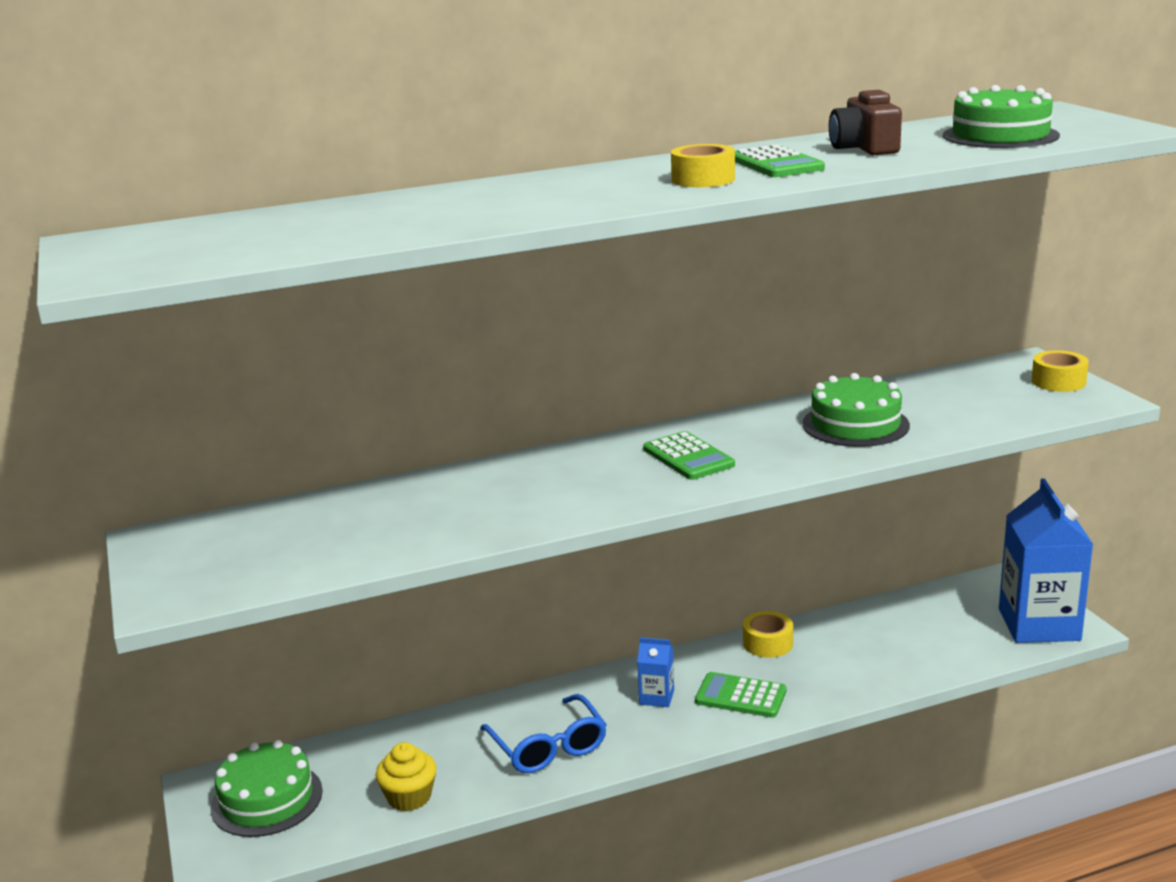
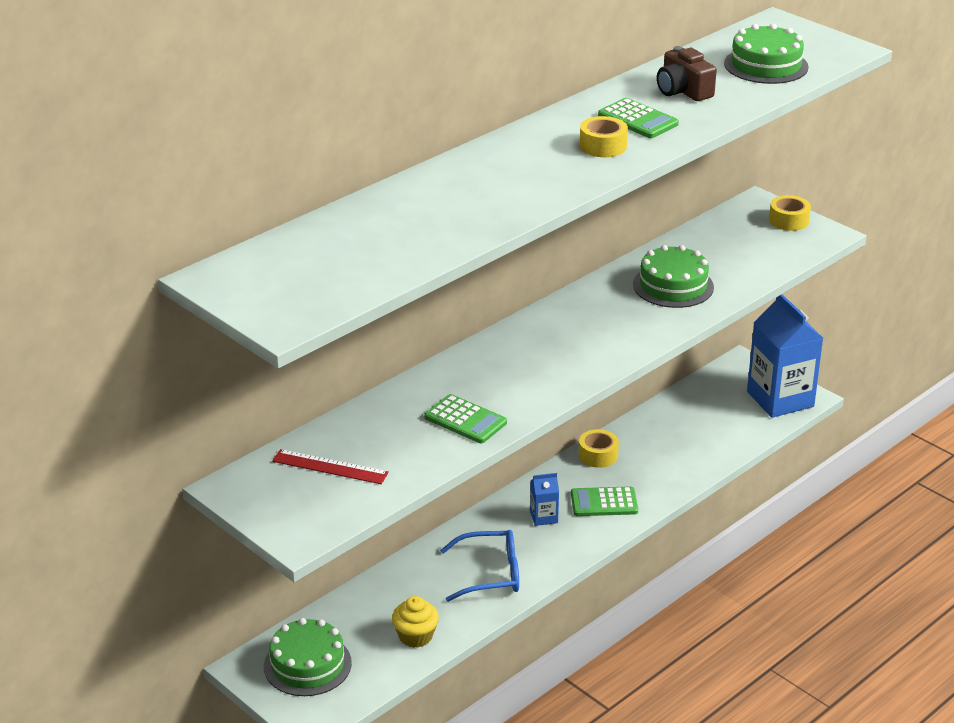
camera: 25 degrees left, 10 degrees up
(277, 537) = (330, 467): none -> red ruler
(548, 747) = (491, 574): blue glasses -> blue glasses turned 45 degrees counterclockwise
(688, 457) = (575, 337): green calculator -> green calculator (465, 420)

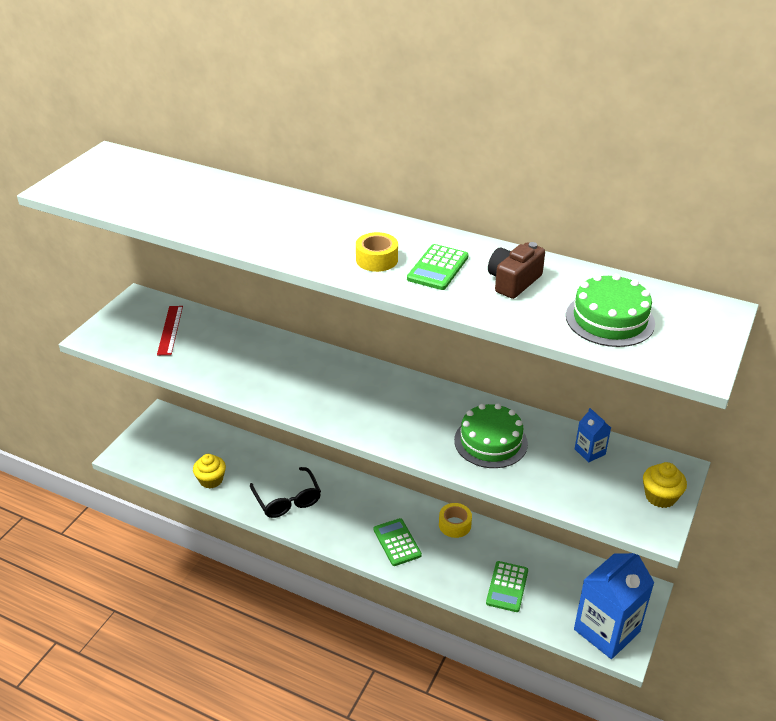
camera: 70 degrees right, 5 degrees up
(307, 664) = (170, 439): green cake -> none
(465, 420) = (244, 374): green calculator -> green calculator (507, 587)
(491, 574) = (287, 500): blue glasses -> black glasses
(544, 517) = (363, 512): blue carton -> blue carton (590, 452)
(789, 220) = (660, 496): yellow tape -> yellow cupcake

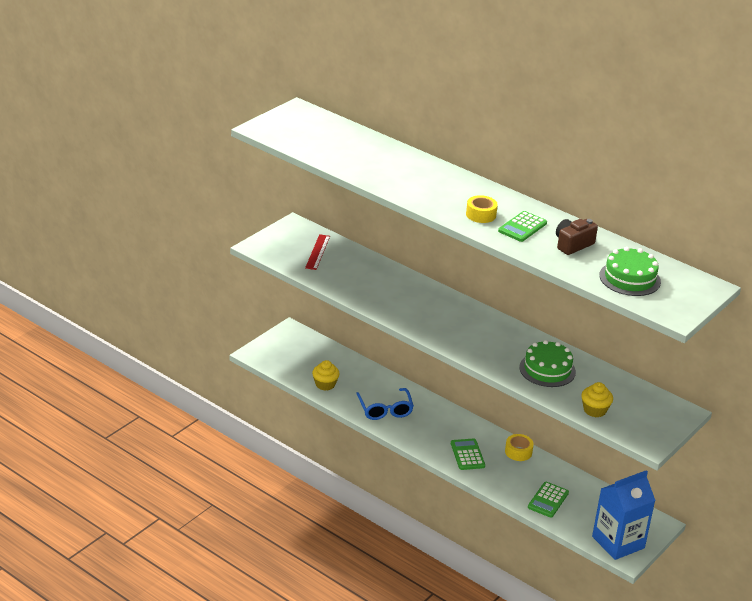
camera: 10 degrees right, 5 degrees down
(287, 500) = (385, 410): black glasses -> blue glasses
(590, 452) = (621, 389): blue carton -> none
(660, 496) = (662, 425): yellow cupcake -> yellow cupcake (594, 410)

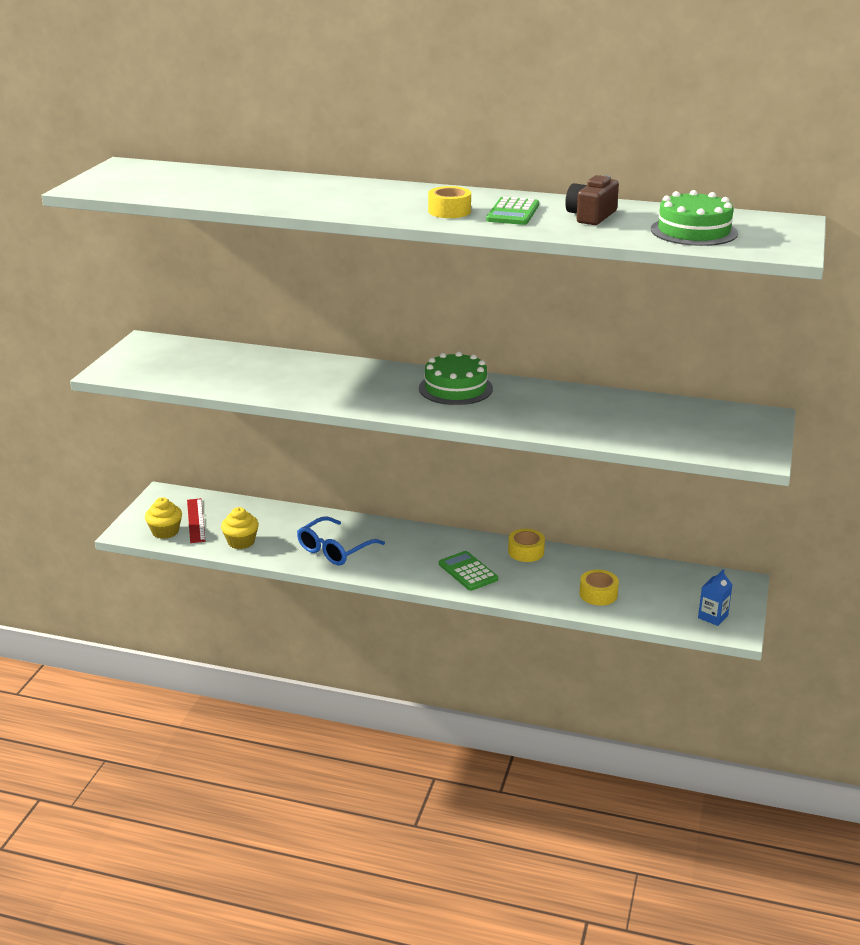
camera: 20 degrees left, 5 degrees down
(318, 252) = (193, 361): red ruler -> red ruler (196, 520)
(385, 410) = (334, 550): blue glasses -> blue glasses turned 75 degrees clockwise
(547, 369) = (572, 413): green cake -> green cake (455, 388)
(548, 500) = (598, 594): green calculator -> yellow tape
(594, 410) = (665, 439): yellow cupcake -> yellow cupcake (165, 532)
(618, 542) = (713, 617): blue carton -> blue carton, size x0.44

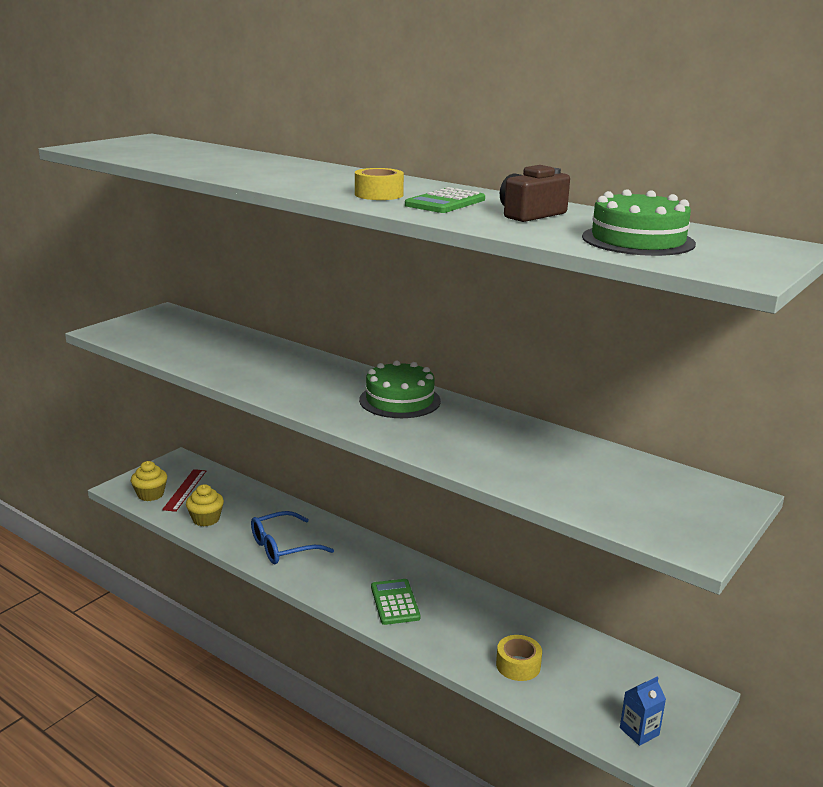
camera: 20 degrees right, 5 degrees down
(526, 552) = (470, 595): yellow tape -> none

